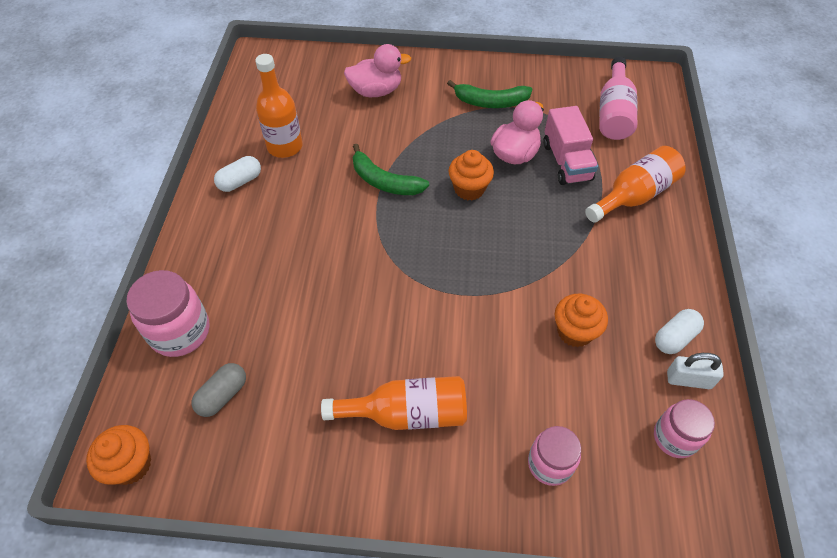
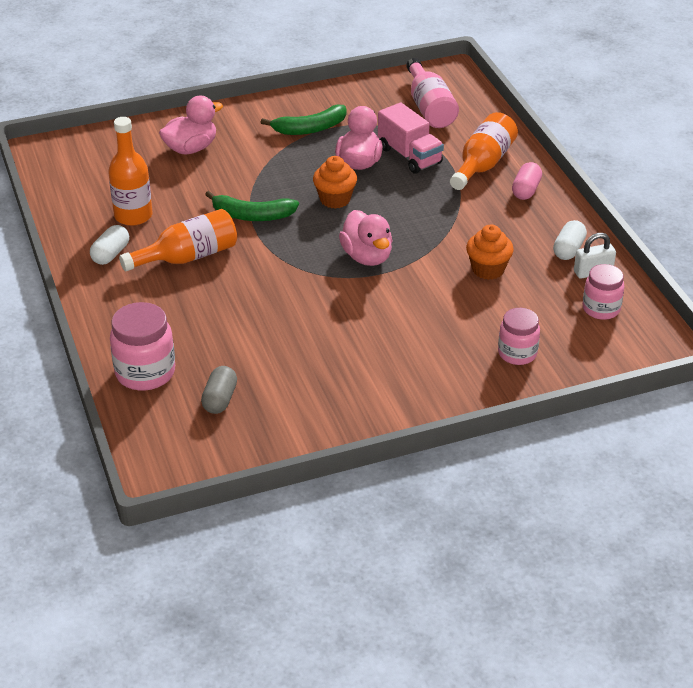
camera: 25 degrees left, 15 degrees down
(131, 465) = (176, 465): orange cupcake -> none
(406, 413) = (385, 360): orange bottle -> orange bottle (188, 257)
(462, 269) = (367, 257): none -> pink duck
(664, 242) = (526, 190): none -> pink capsule

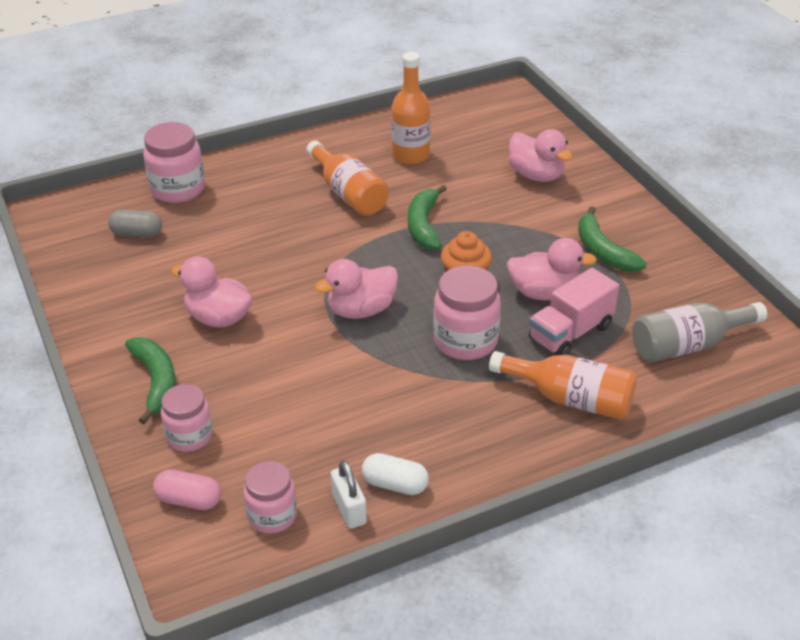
camera: 85 degrees right, 0 degrees up
(111, 254) = (348, 151): white capsule -> none
(366, 340) = (218, 318): none -> pink duck
(413, 205) = (465, 341): none -> pink jar
(429, 108) = (688, 345): pink bottle -> grey bottle
(449, 375) = (156, 382): none -> green banana
(488, 269) = (346, 408): orange cupcake -> none
(526, 190) = (521, 441): pink capsule -> pink capsule (189, 500)

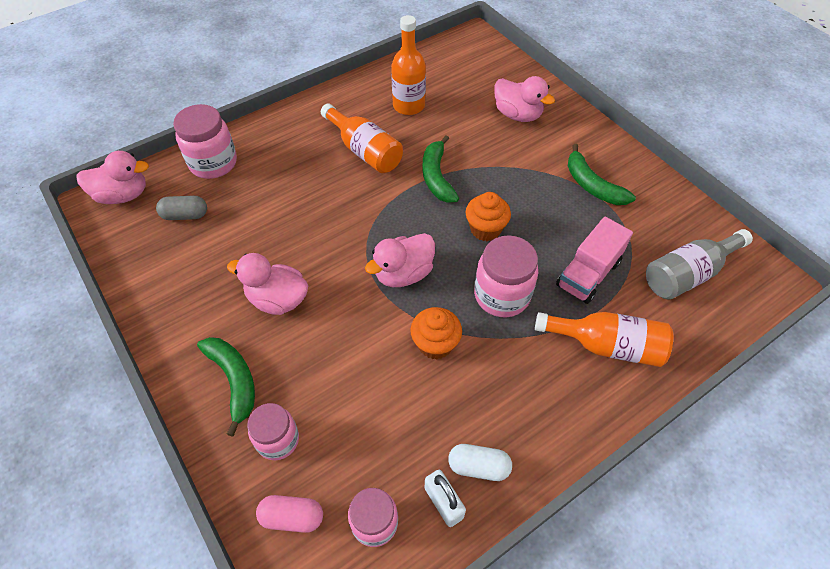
camera: 10 degrees left, 15 degrees up
(378, 376) = (435, 344): none -> orange cupcake
(544, 293) = (555, 235): pink duck -> pink duck (123, 195)

